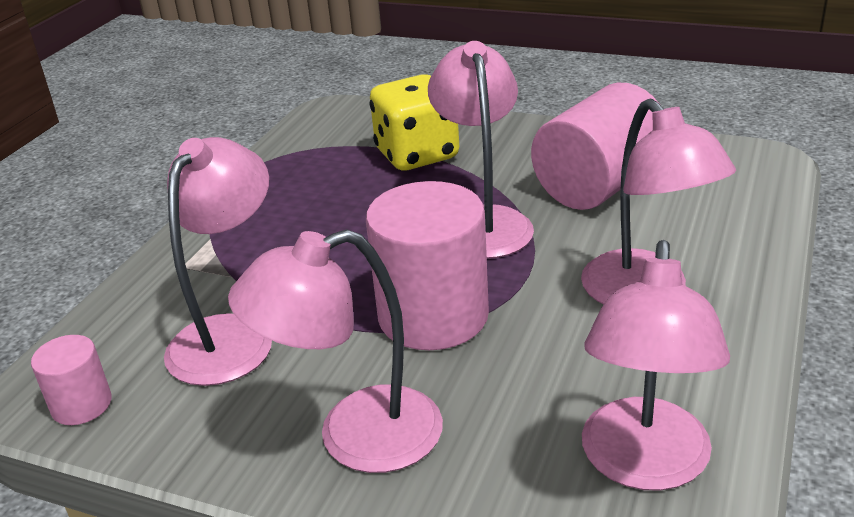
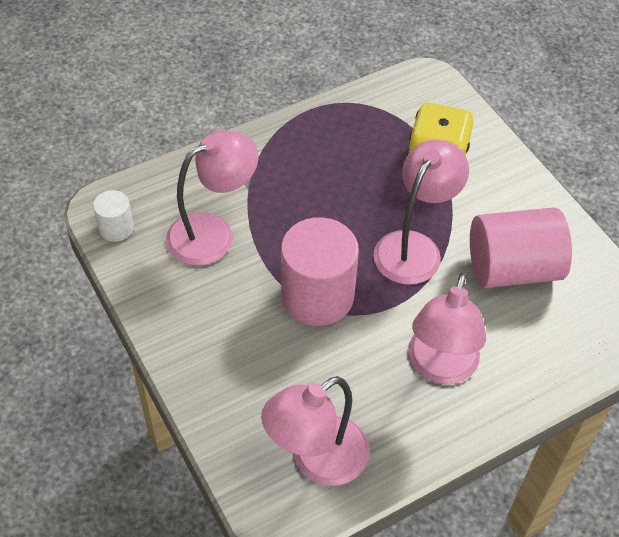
camera: 35 degrees right, 20 degrees up
(81, 405) = (116, 228): pink cylinder -> white cylinder
(355, 437) = (212, 342): pink lamp -> none

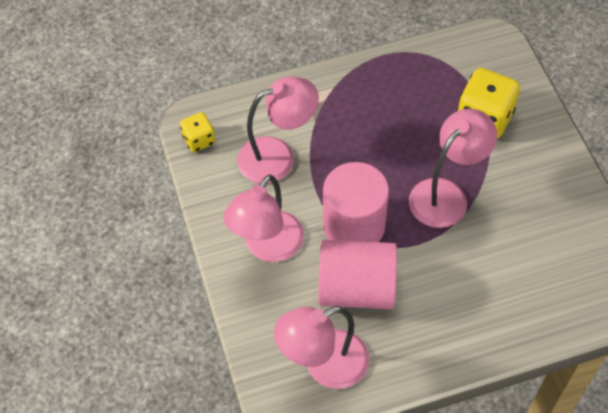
camera: 15 degrees right, 5 degrees up
(116, 228) = (199, 140): white cylinder -> yellow dice
(440, 367) = (444, 304): pink lamp -> pink lamp (267, 247)
(512, 268) = (528, 227): pink cylinder -> pink cylinder (356, 288)

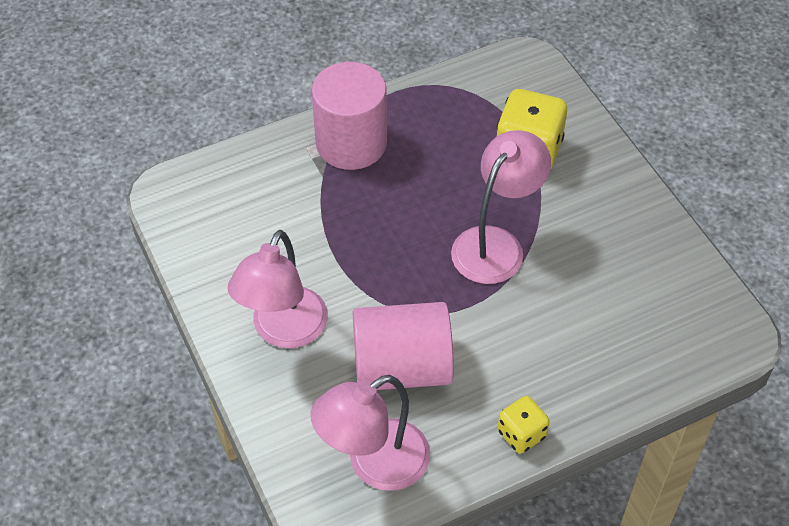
camera: 10 degrees left, 5 degrees down
(199, 140) = (180, 214): yellow dice -> yellow dice (521, 434)
(278, 156) = (282, 222): pink lamp -> none
(354, 225) = (388, 293): pink cylinder -> pink cylinder (351, 143)

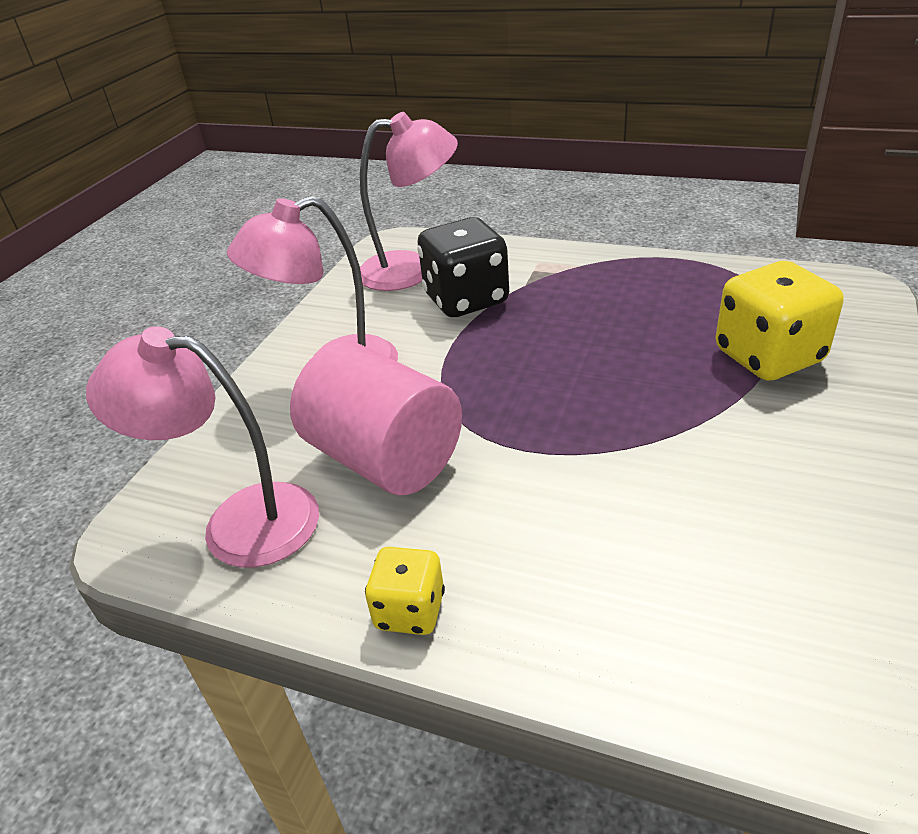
camera: 50 degrees right, 15 degrees down
(298, 215) = (466, 300): none -> black dice
(351, 143) = (582, 274): pink cylinder -> none
(496, 244) = (626, 413): pink lamp -> pink lamp (412, 269)

